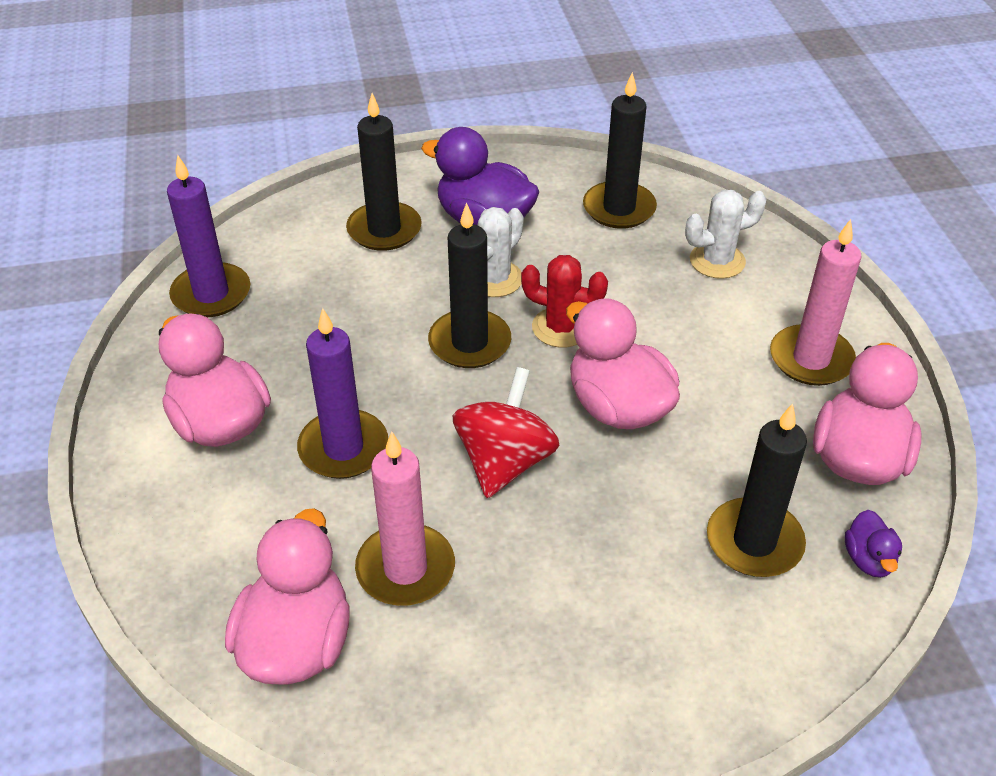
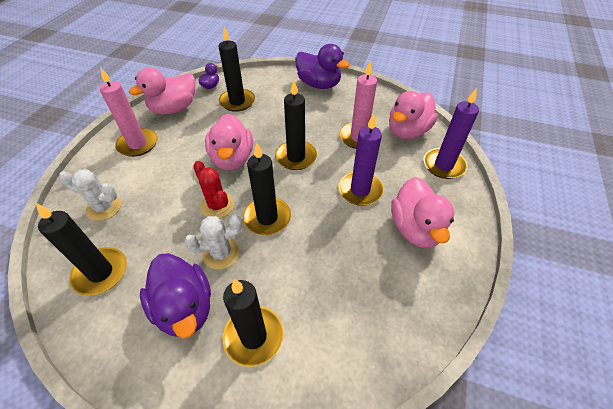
camera: 150 degrees left, 5 degrees up
(211, 294) = (399, 332): purple candle -> purple candle (443, 165)
(505, 461) = (296, 157): red spinning top -> black candle
(614, 709) = (319, 84): none -> purple duck

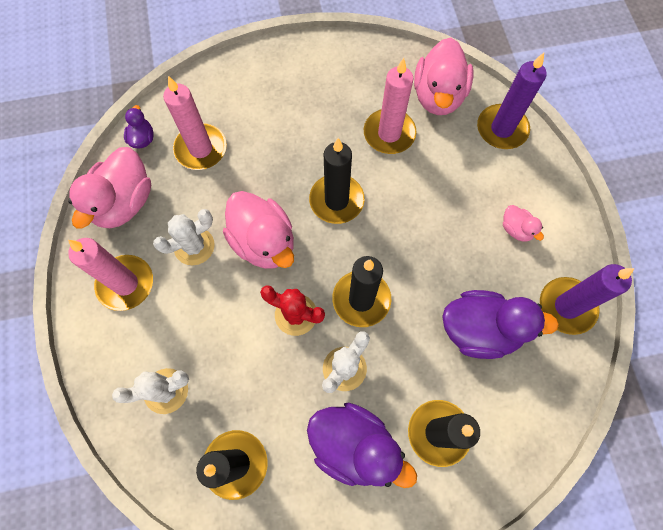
camera: 30 degrees left, 20 degrees up
(191, 143) = (194, 246): none -> white cactus
(237, 102) = (201, 149): black candle -> pink candle
(319, 84) = (287, 67): purple duck -> purple duck (480, 330)
(360, 190) = (435, 210): purple candle -> purple candle (566, 306)
(416, 228) = (516, 229): pink duck -> pink duck, size x0.48

